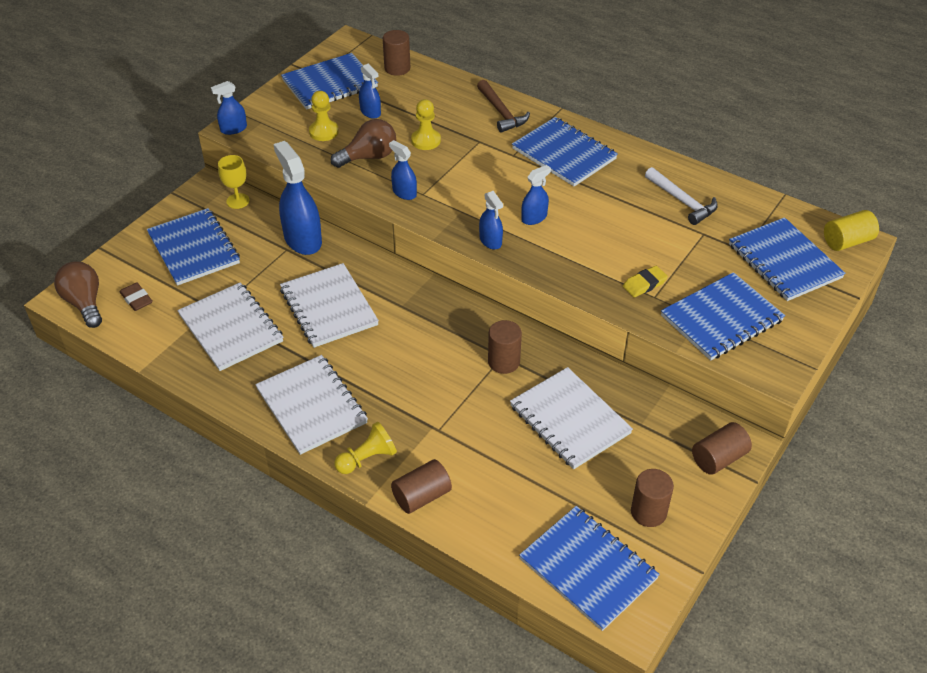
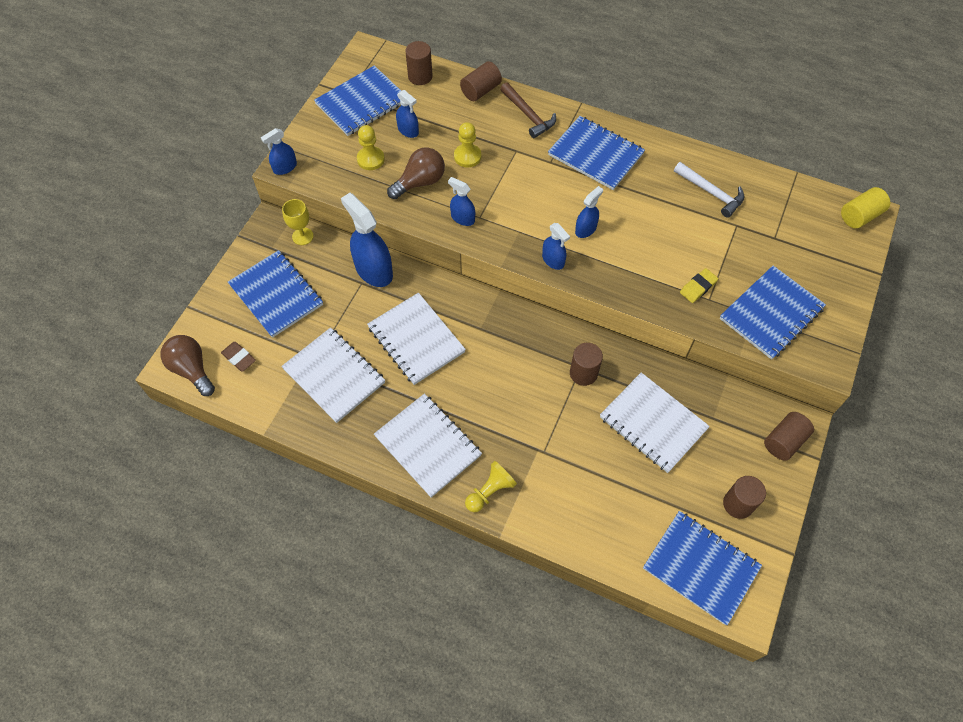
camera: 10 degrees left, 15 degrees up
(421, 496) = (546, 521): brown cylinder -> brown cylinder (480, 90)
(784, 261) = (811, 245): blue notebook -> none

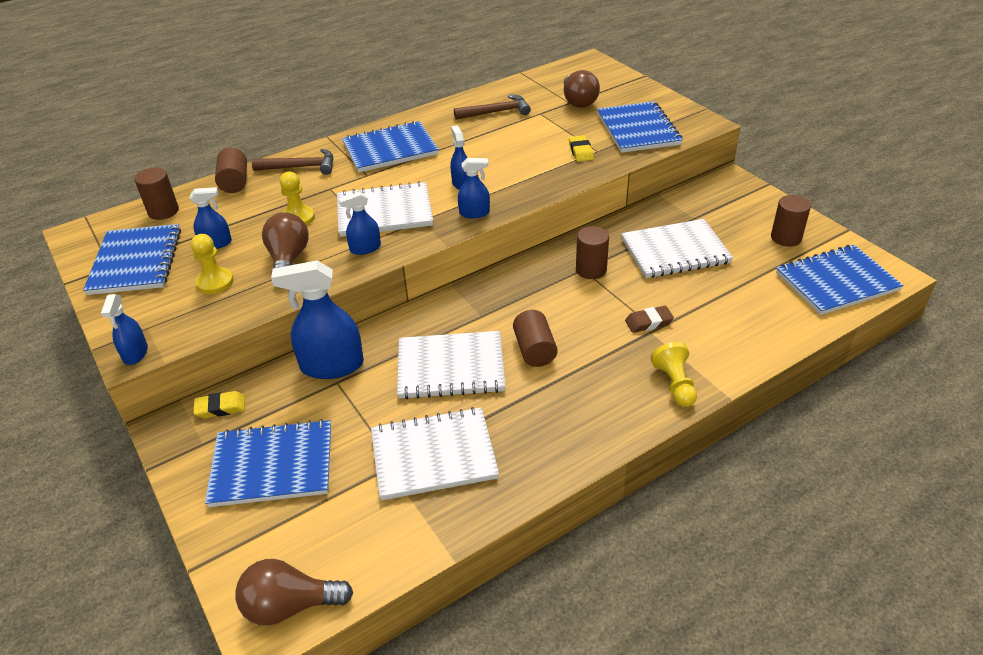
camera: 55 degrees left, 20 degrees down
(239, 358) = (323, 542): brown eraser -> brown eraser (648, 322)
(302, 236) = (220, 407): yellow goblet -> yellow eraser
(428, 446) = (587, 411): white notebook -> white notebook (384, 212)
(711, 192) = (496, 112): white hammer -> brown hammer
(782, 244) = (578, 101): none -> brown light bulb
(784, 441) = (742, 193): brown cylinder -> brown cylinder (534, 350)
(860, 216) = (587, 64): yellow cylinder -> none

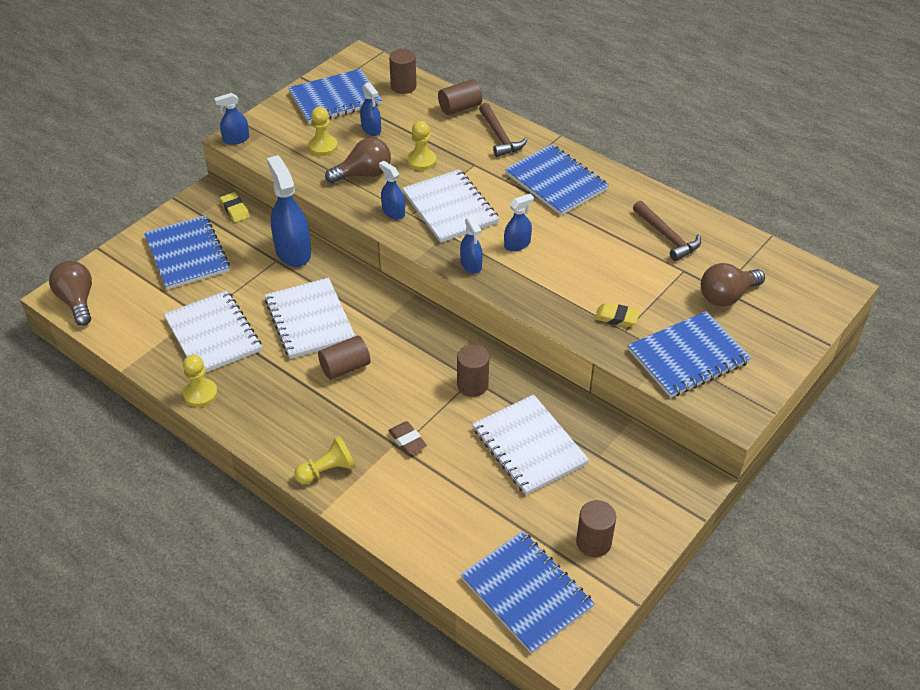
camera: 70 degrees right, 5 degrees up
(528, 479) = (200, 394): none -> yellow pawn
(581, 151) = (616, 317): yellow eraser -> yellow eraser turned 45 degrees clockwise

